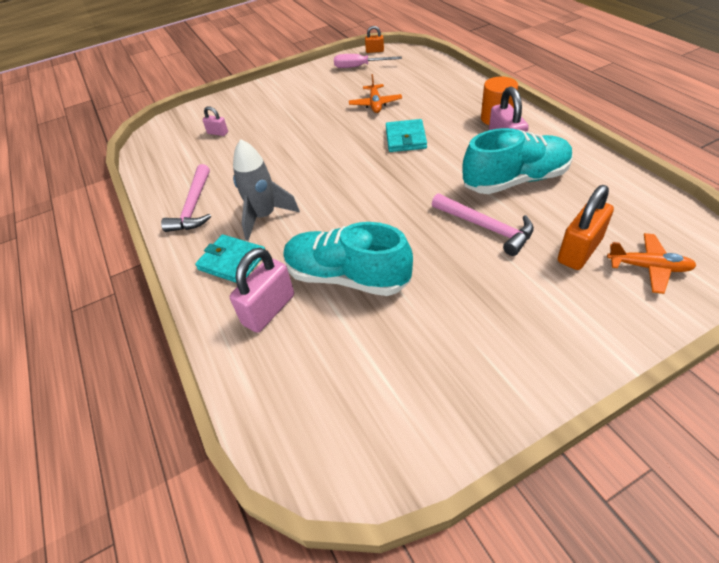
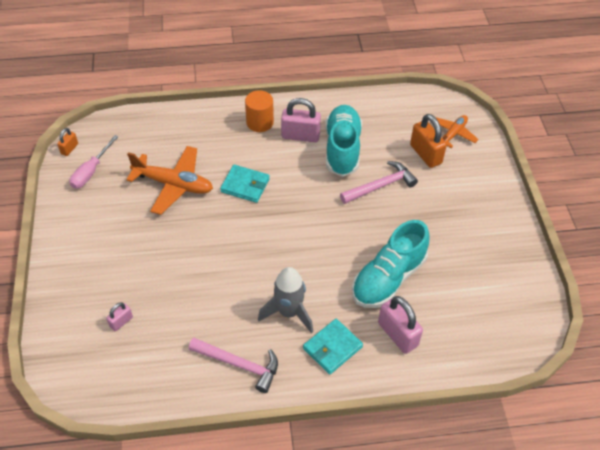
camera: 75 degrees left, 5 degrees up
(375, 104) = (174, 185): orange plane -> orange plane, size x1.68

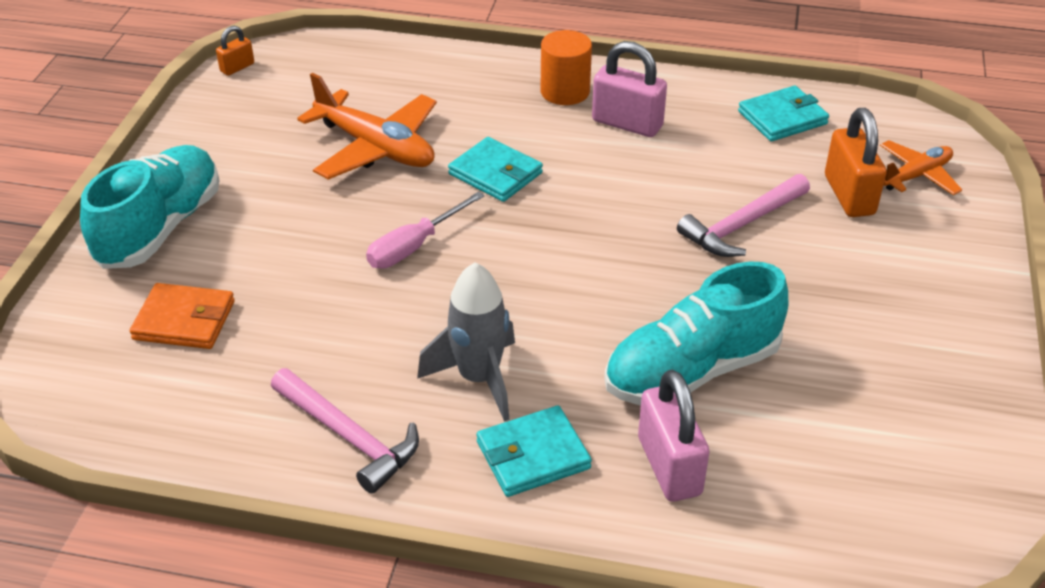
camera: 20 degrees right, 10 degrees down
(91, 171) = (253, 103): pink screwdriver -> pink screwdriver (414, 246)
(121, 322) = (184, 320): pink padlock -> orange wallet
(342, 149) = (694, 157): turquoise shoe -> turquoise shoe (160, 228)
(377, 113) = (782, 118): none -> turquoise wallet
(381, 186) = (741, 225): pink hammer -> pink hammer turned 150 degrees clockwise

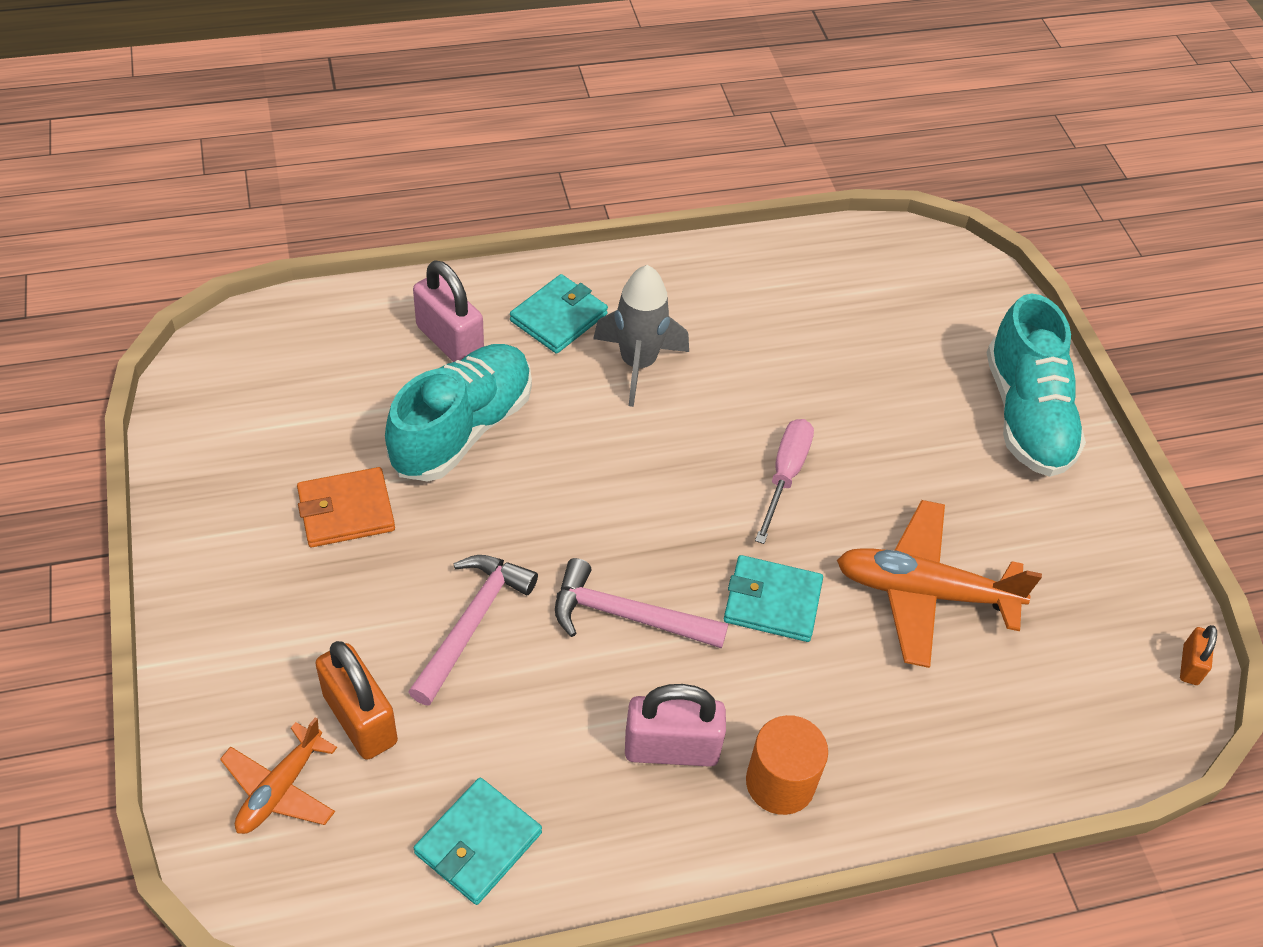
camera: 150 degrees right, 10 degrees up
(184, 320) = (911, 336): orange wallet -> orange wallet (346, 511)
(349, 437) = (703, 288): pink hammer -> pink hammer (627, 615)

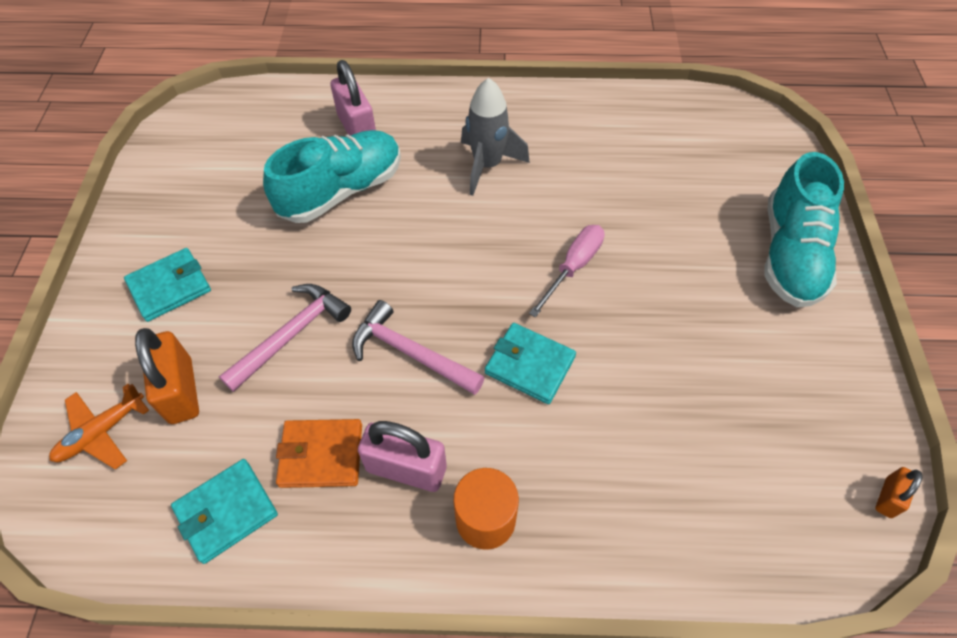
camera: 20 degrees right, 5 degrees up
(346, 511) = (236, 235): orange wallet -> orange wallet (321, 455)
(558, 317) = (441, 124): turquoise wallet -> turquoise wallet (170, 287)
(924, 592) = (660, 383): orange plane -> none

